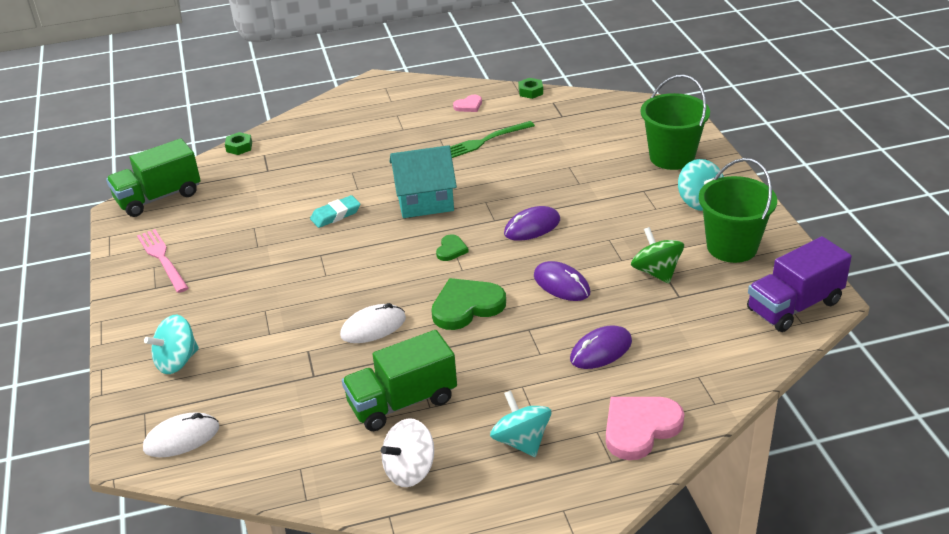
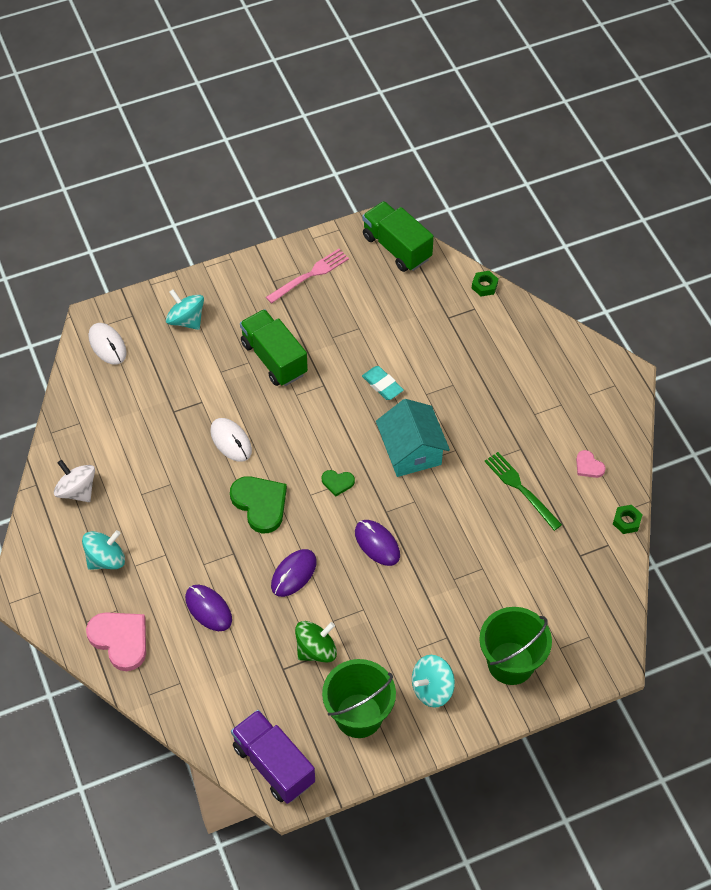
camera: 80 degrees right, 20 degrees up
(402, 402) = (146, 475): green truck -> green truck (274, 358)

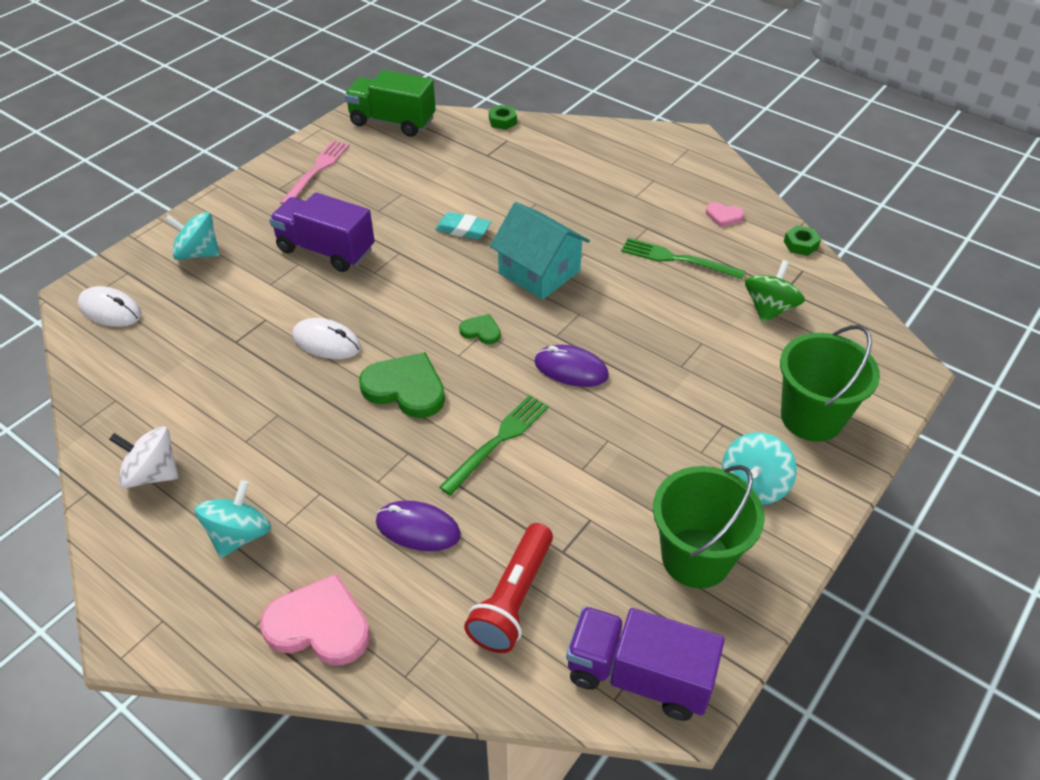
camera: 30 degrees left, 10 degrees down
(235, 682) = (513, 599): none -> red flashlight
(274, 358) = (326, 250): green truck -> purple truck
(294, 574) = (498, 441): purple mouse -> green fork
(316, 650) = (587, 509): green spinning top -> green spinning top (769, 309)
(337, 482) = (481, 331): green heart -> green heart turned 135 degrees counterclockwise

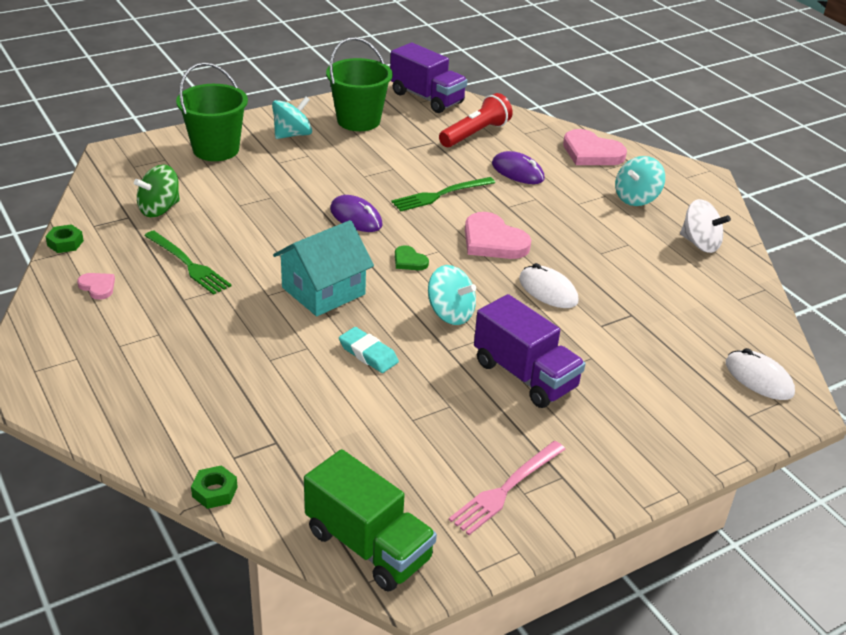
camera: 160 degrees left, 10 degrees down
(198, 253) = (668, 414): turquoise spinning top -> turquoise spinning top (450, 314)
(405, 388) = (493, 241): green heart -> pink heart
(539, 272) = (323, 291): turquoise house -> turquoise house turned 75 degrees clockwise

